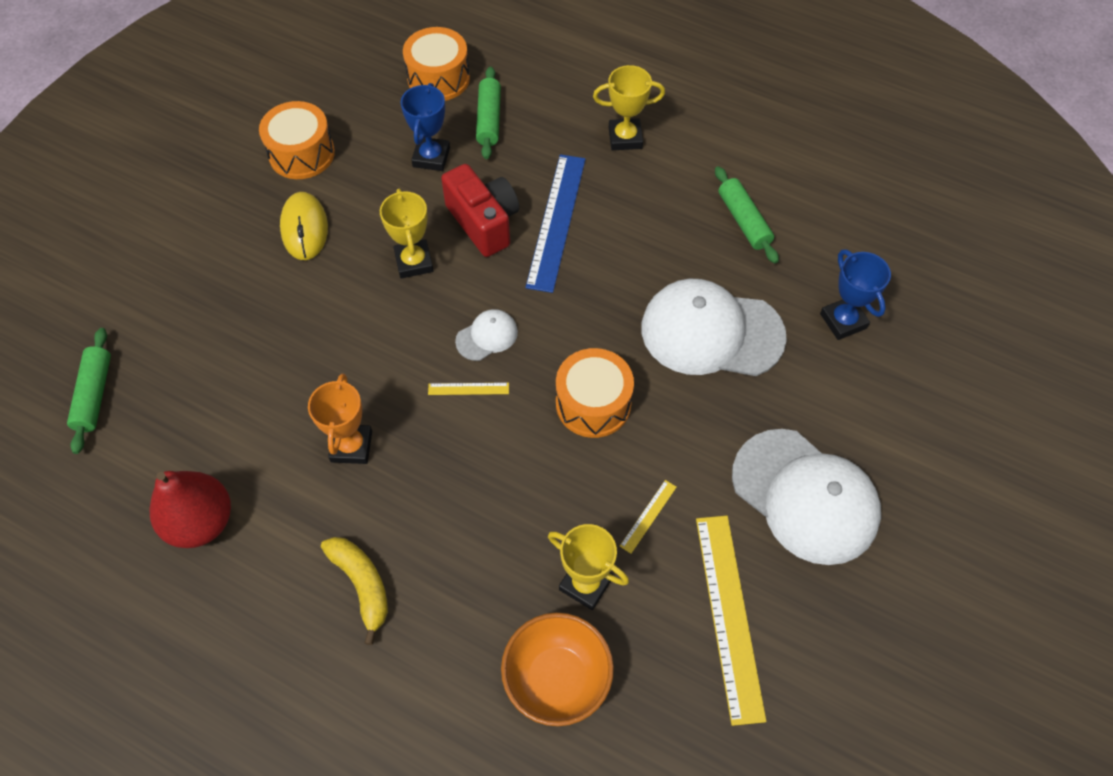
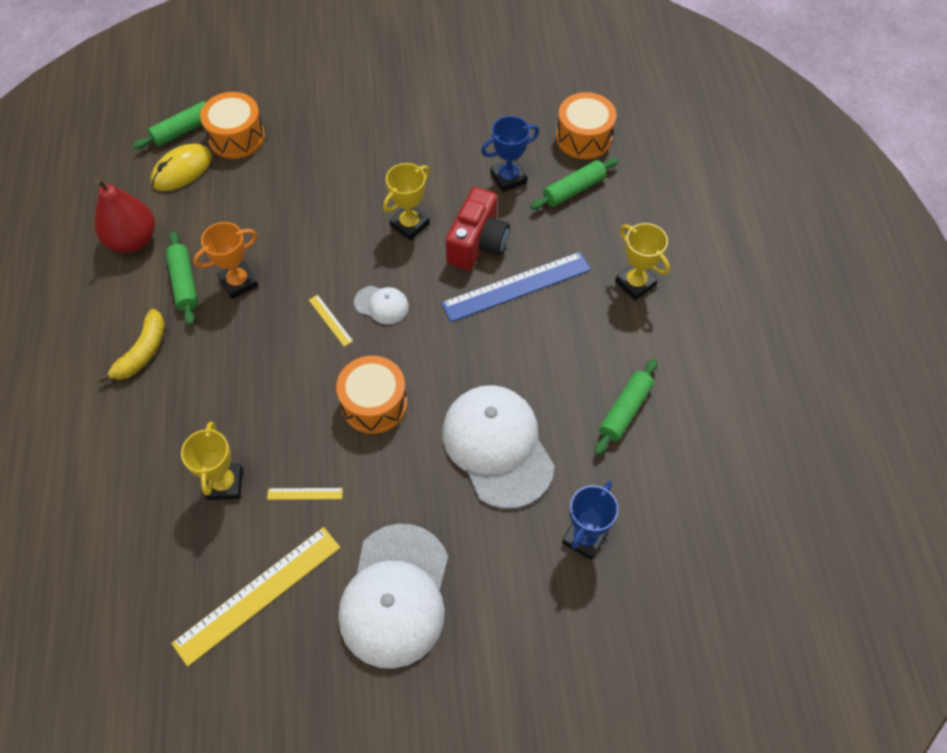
camera: 55 degrees right, 0 degrees up
(301, 154) = (447, 107): orange drum -> orange drum (236, 137)
(304, 228) = (387, 148): yellow mouse -> yellow mouse (182, 170)
(306, 499) = (184, 283): none -> green rolling pin
(557, 679) = (142, 508): orange bowl -> none

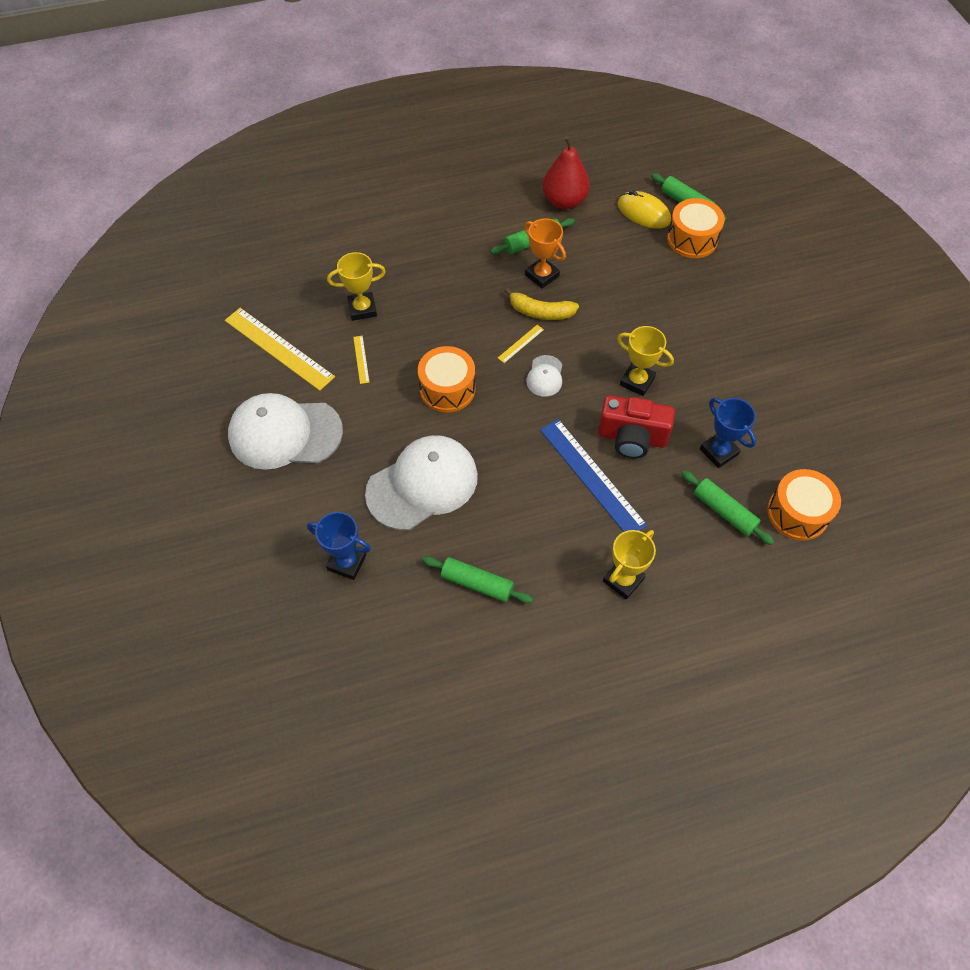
camera: 80 degrees right, 0 degrees up
(143, 352) = (464, 234): yellow banana -> yellow banana (540, 312)

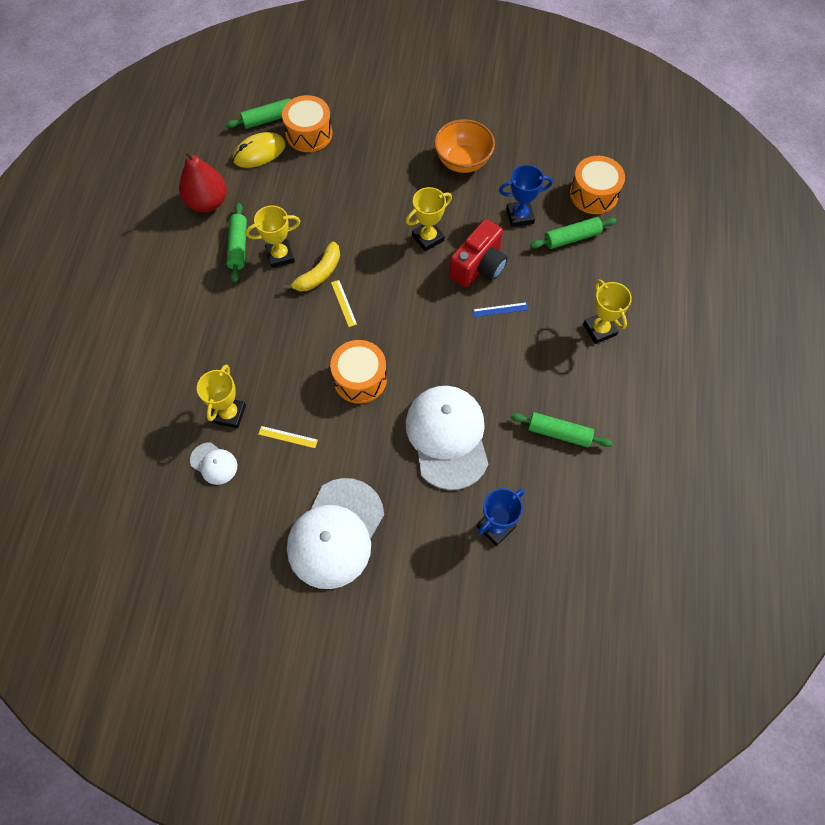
camera: 65 degrees left, 5 degrees up
(278, 348) = (233, 505): yellow ruler -> none
(477, 583) = (559, 433): green rolling pin -> green rolling pin turned 60 degrees clockwise
(542, 275) = (280, 256): orange trophy -> yellow trophy
(545, 376) = (387, 300): white cap -> white cap (214, 463)
(591, 476) = (500, 309): blue ruler -> blue ruler, size x0.43
(751, 375) = (463, 161): none -> orange bowl

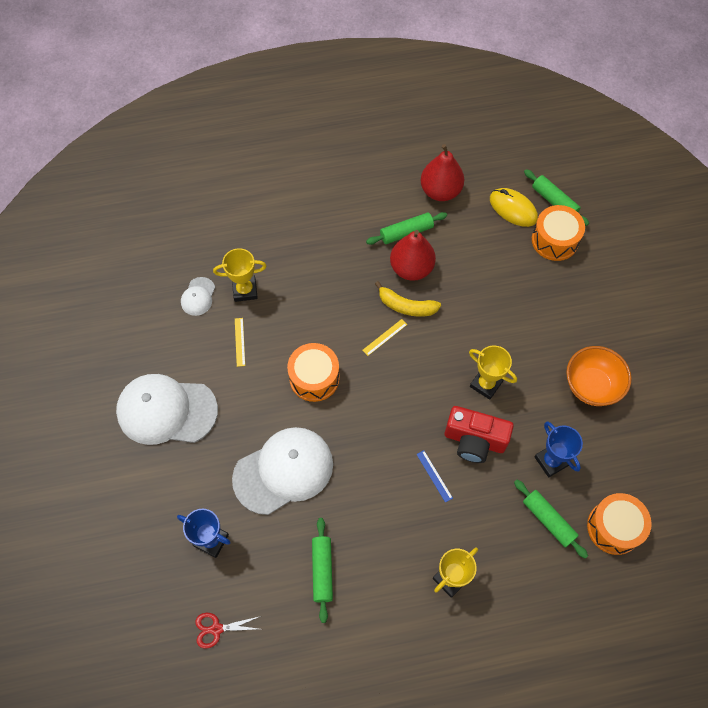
camera: 70 degrees right, 0 degrees up
(280, 256) = (411, 268): yellow trophy -> red pear
(587, 547) = (216, 629): none -> red scissors

